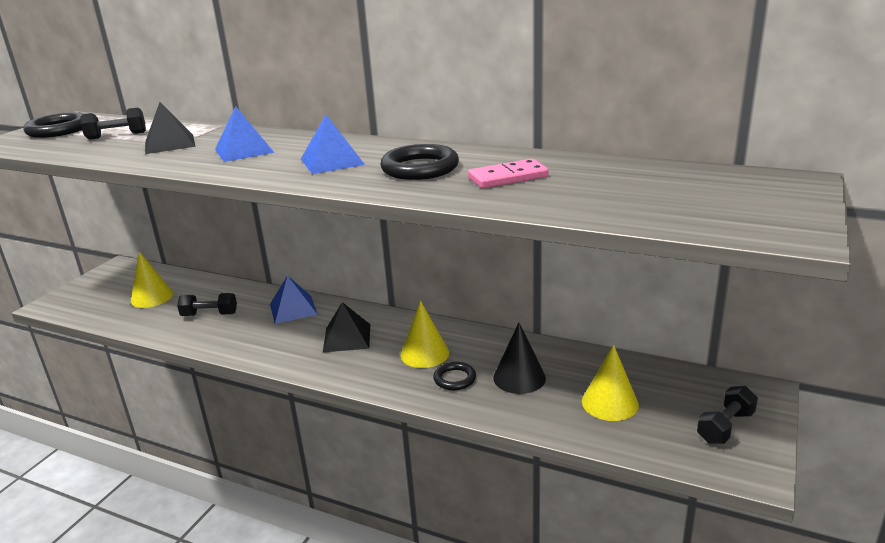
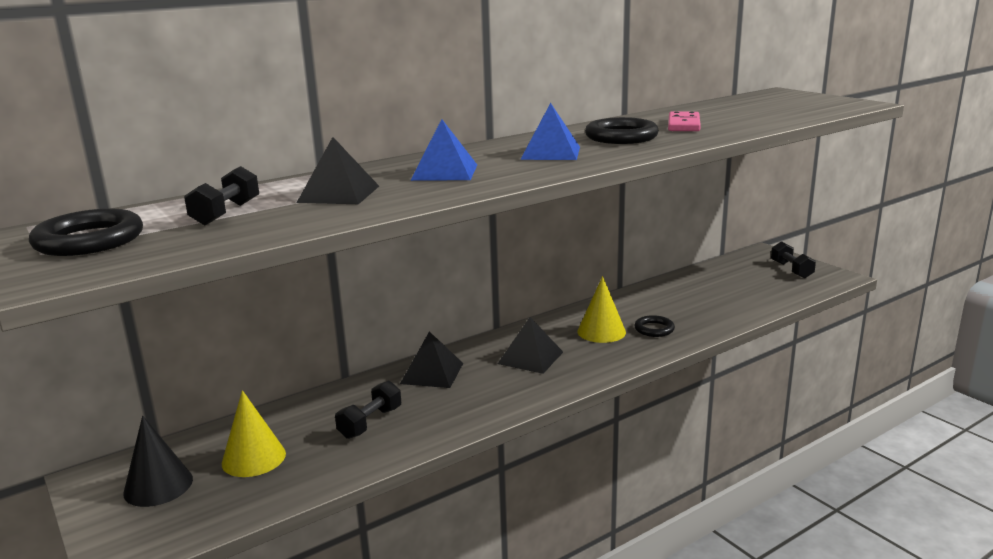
camera: 60 degrees left, 5 degrees down
(293, 309) = (432, 373): blue pyramid -> black pyramid
(519, 377) = (677, 308): black cone -> black cone (158, 486)
(610, 403) = (737, 290): yellow cone -> none

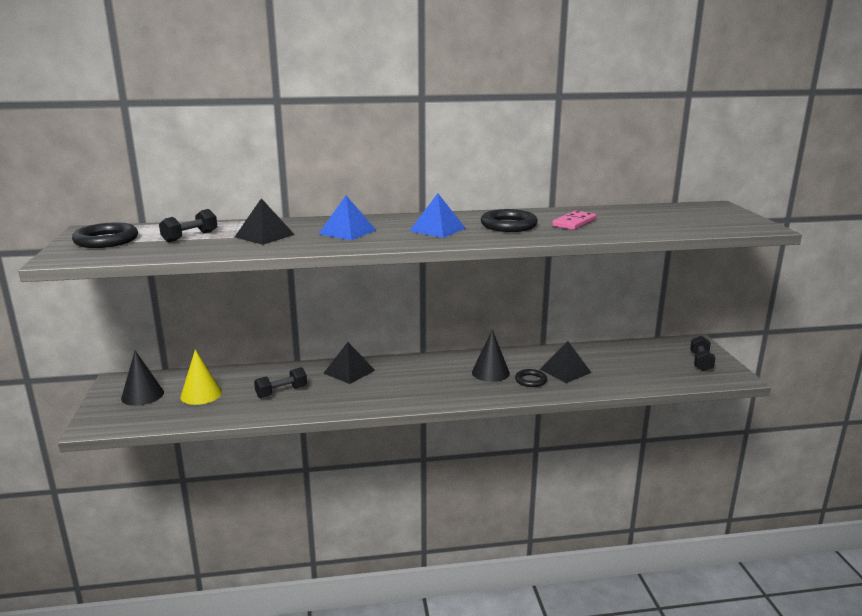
camera: 25 degrees right, 0 degrees up
(530, 357) = (421, 378): black pyramid -> black pyramid (565, 371)
(601, 331) = (490, 372): yellow cone -> black cone

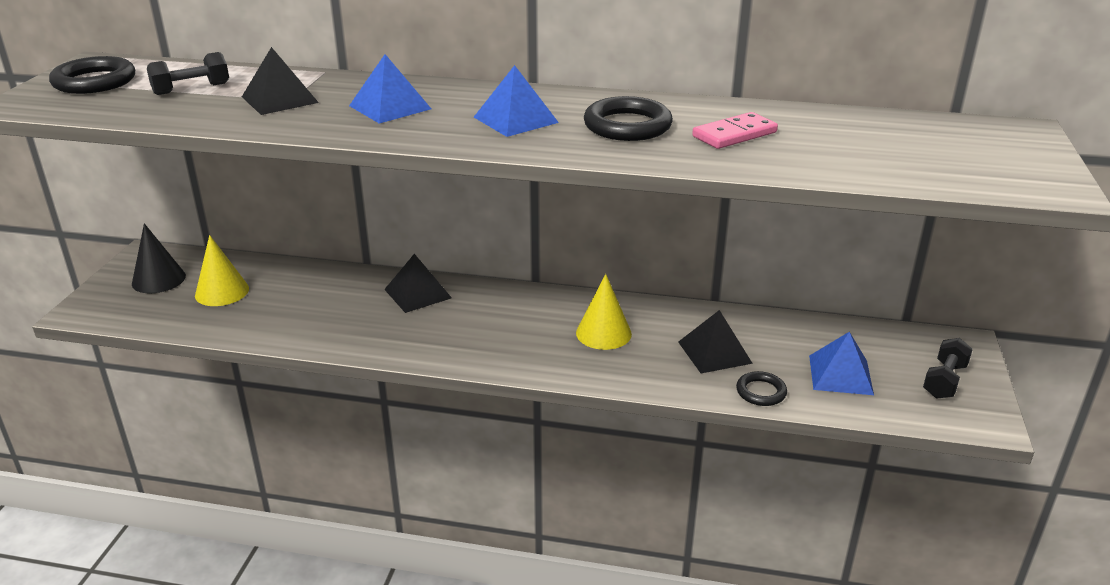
camera: 20 degrees right, 10 degrees up
(281, 392) = (314, 308): black dumbbell -> none
(490, 372) = (603, 333): black cone -> yellow cone
(530, 380) = (651, 358): black ring -> black ring (761, 392)
(644, 369) = (840, 375): none -> blue pyramid

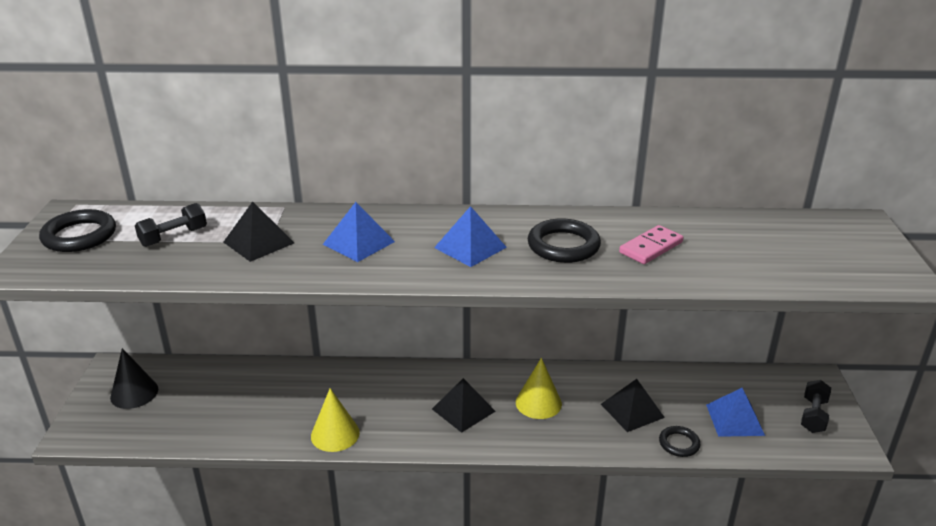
camera: 10 degrees left, 0 degrees up
(222, 292) = (197, 399): yellow cone -> yellow cone (335, 434)
(417, 293) = (371, 381): black pyramid -> black pyramid (463, 410)

